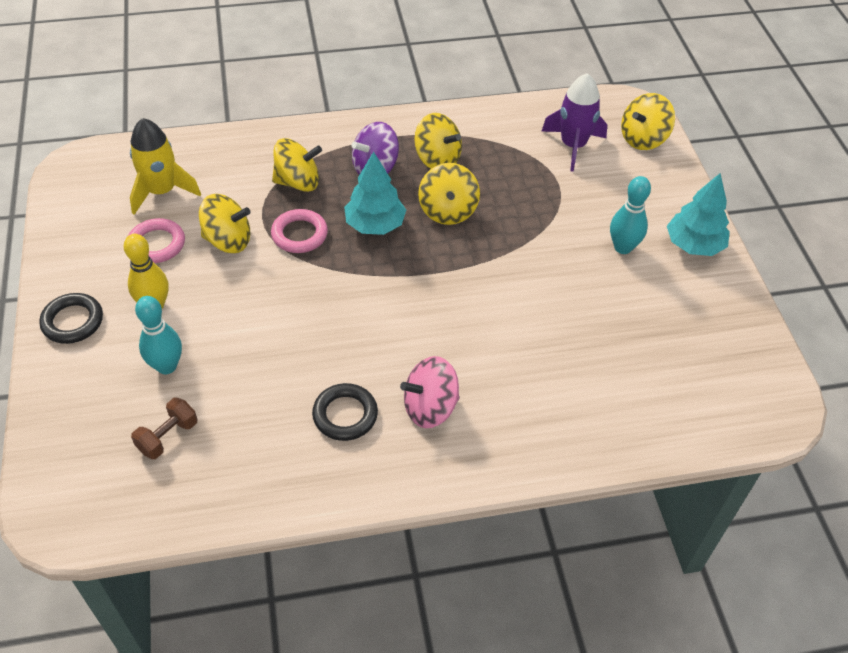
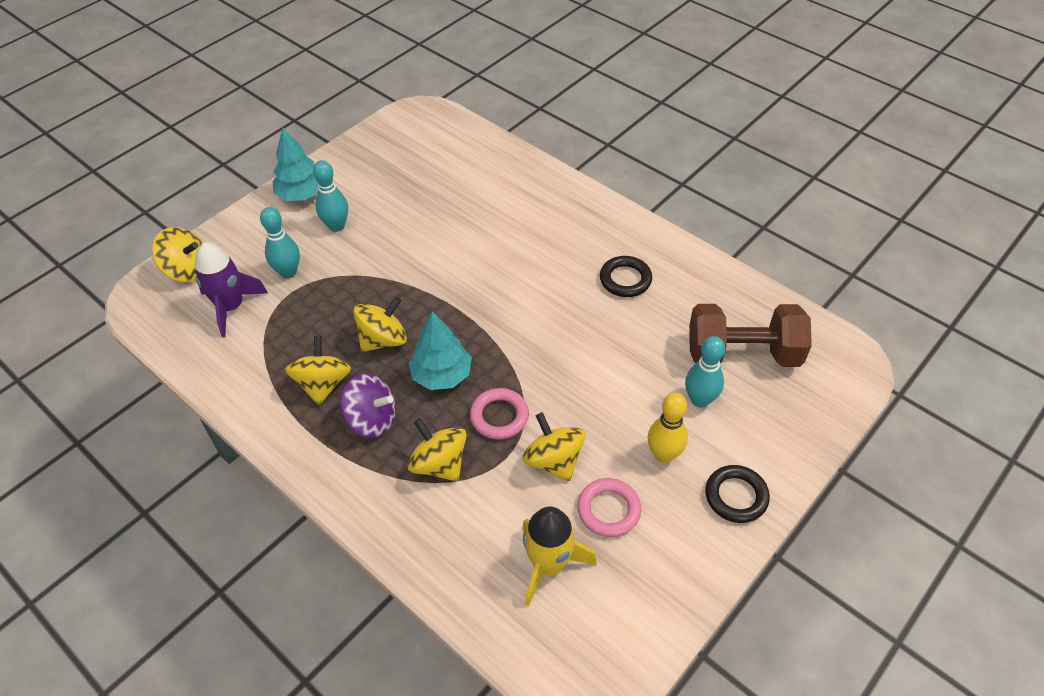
camera: 125 degrees left, 0 degrees up
(168, 437) = (742, 354): brown dumbbell -> brown dumbbell, size x2.13
(430, 407) = (575, 245): pink spinning top -> none
(585, 192) = (288, 272): none -> turquoise bowling pin

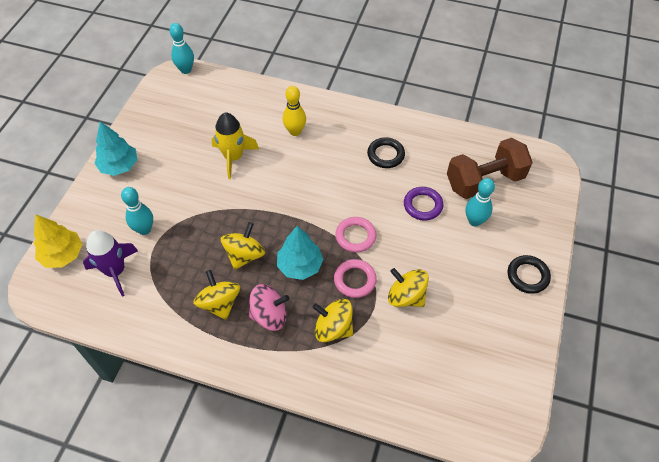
camera: 25 degrees left, 5 degrees up
(187, 270) = (63, 255): yellow spinning top -> yellow tree
(336, 226) = (161, 182): turquoise bowling pin -> turquoise bowling pin (186, 70)
(372, 420) = (269, 315): purple spinning top -> pink spinning top
(548, 564) = (440, 366): yellow rocket -> yellow rocket (233, 157)
(608, 510) = (457, 315): pink ring -> pink ring (355, 236)
(639, 357) = (423, 205): none -> purple ring
(664, 454) = (471, 266): yellow bowling pin -> yellow bowling pin (295, 131)

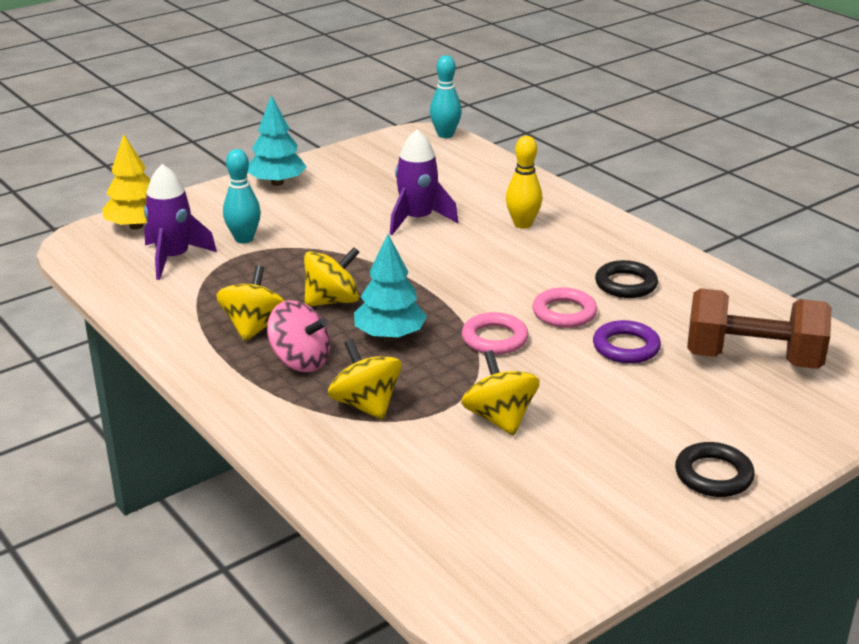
camera: 35 degrees right, 25 degrees down
(233, 157) = (417, 219): yellow rocket -> purple rocket
(355, 280) = (446, 375): pink ring -> pink ring (564, 313)
(474, 221) = (689, 390): turquoise bowling pin -> none

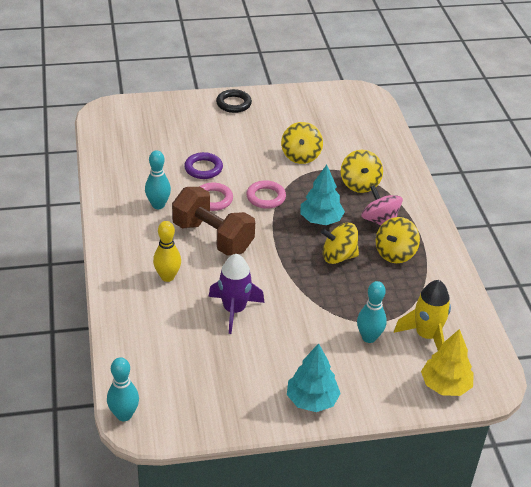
camera: 155 degrees left, 10 degrees up
(173, 258) = (426, 336): purple rocket -> yellow rocket
(625, 284) = (158, 205): black ring -> turquoise bowling pin
(752, 359) = (150, 141): brown dumbbell -> brown dumbbell (213, 237)

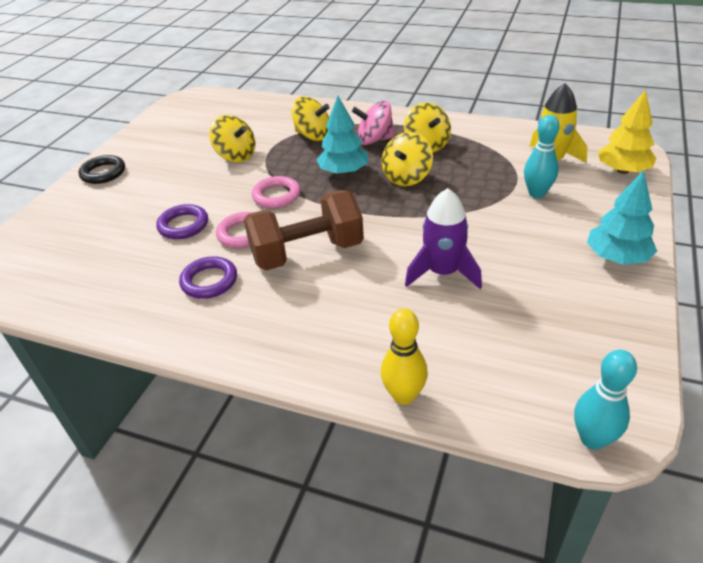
camera: 55 degrees left, 0 degrees up
(158, 205) = (209, 281): turquoise bowling pin -> purple ring
(167, 277) = (347, 312): yellow bowling pin -> yellow bowling pin (404, 395)

